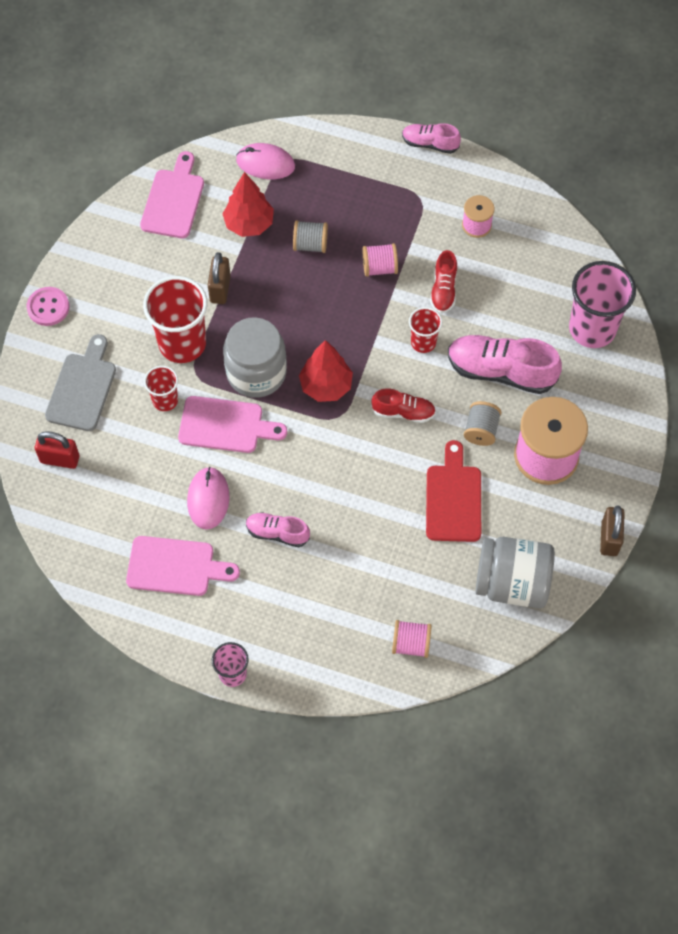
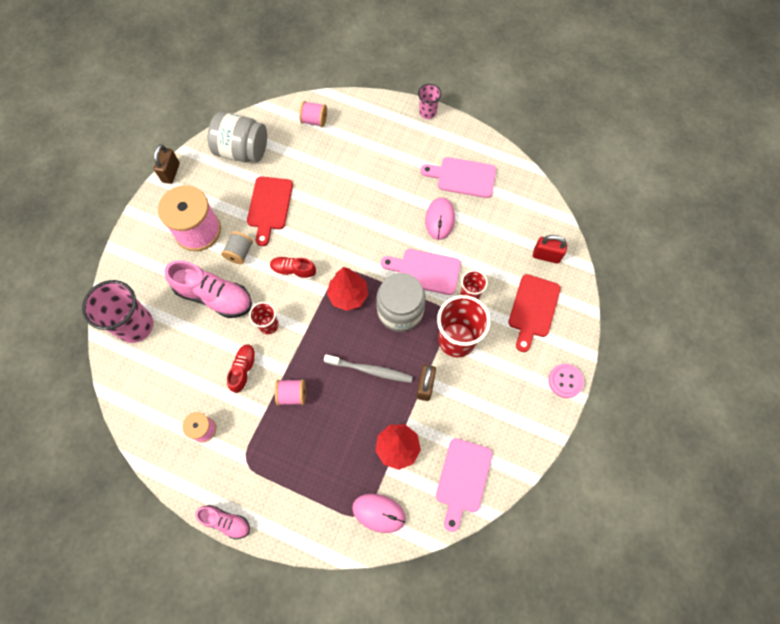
camera: 175 degrees left, 5 degrees up
(82, 388) = (533, 309): grey cutting board -> red cutting board
(277, 533) = (393, 193): pink shoe -> none
(287, 301) = (371, 370): none -> grey toothbrush
(310, 244) = (347, 422): grey spool -> none

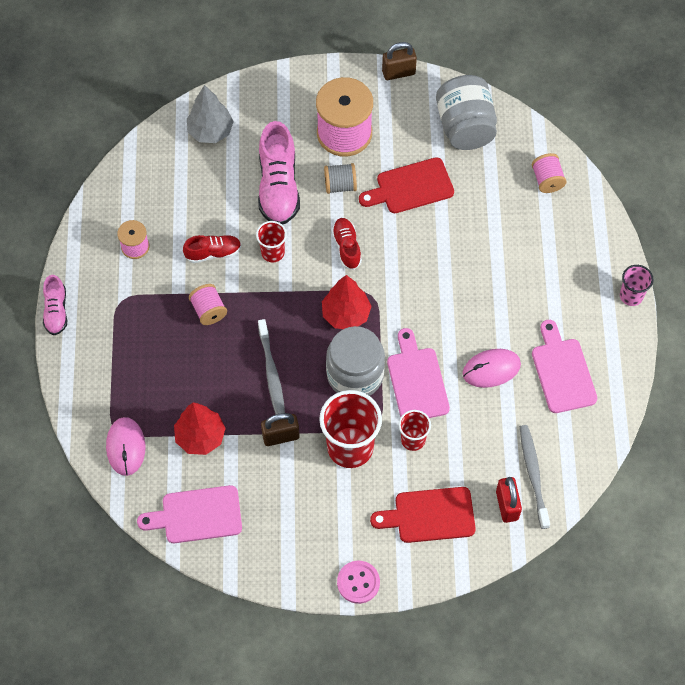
camera: 65 degrees right, 5 degrees down
(135, 325) = (210, 131): pink cup -> grey tree
(530, 229) = (533, 474): none -> grey toothbrush

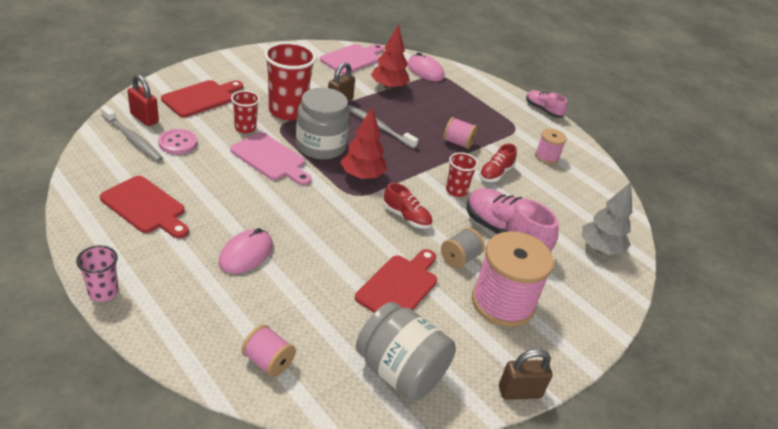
camera: 135 degrees right, 25 degrees down
(358, 582) = (226, 60): pink button -> pink button (178, 143)
(398, 72) = (519, 392): brown padlock -> brown padlock turned 45 degrees clockwise
(491, 369) = (213, 186): pink mouse -> pink mouse (246, 254)
(562, 371) = (146, 207): pink cutting board -> red cutting board

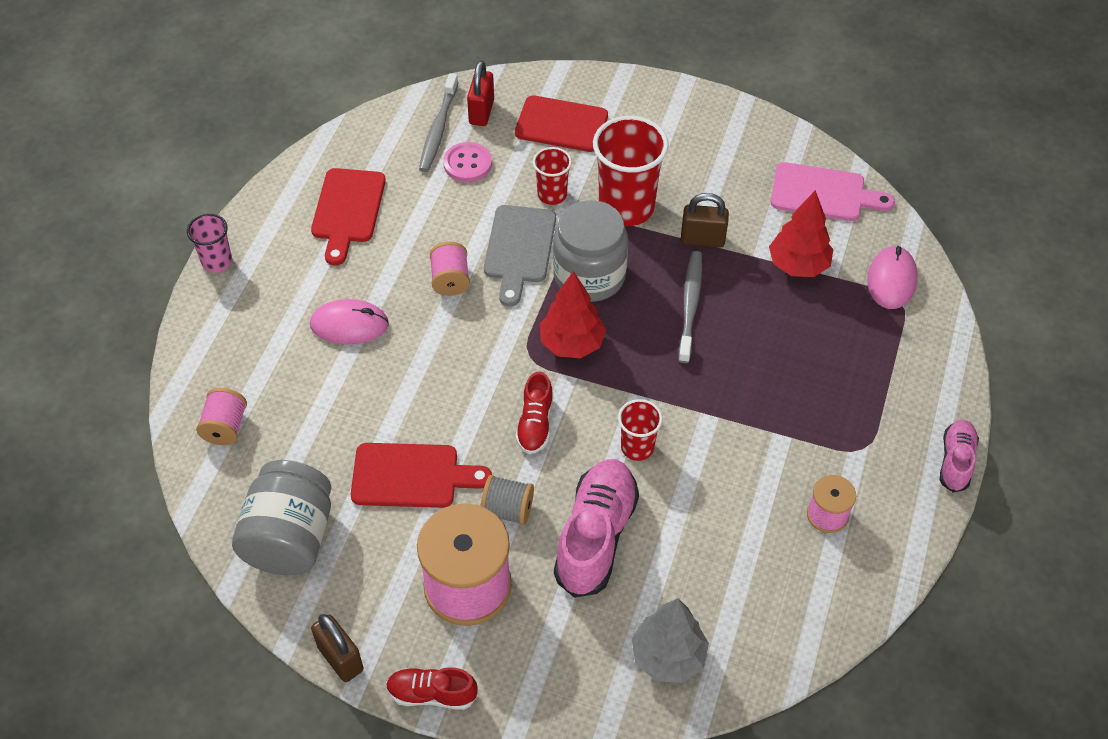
camera: 65 degrees right, 15 degrees up
(271, 158) = (519, 249): pink cutting board -> grey cutting board
(458, 143) = (747, 400): pink spool -> pink spool (450, 280)
(495, 173) = (719, 472): red shoe -> red shoe (432, 694)

